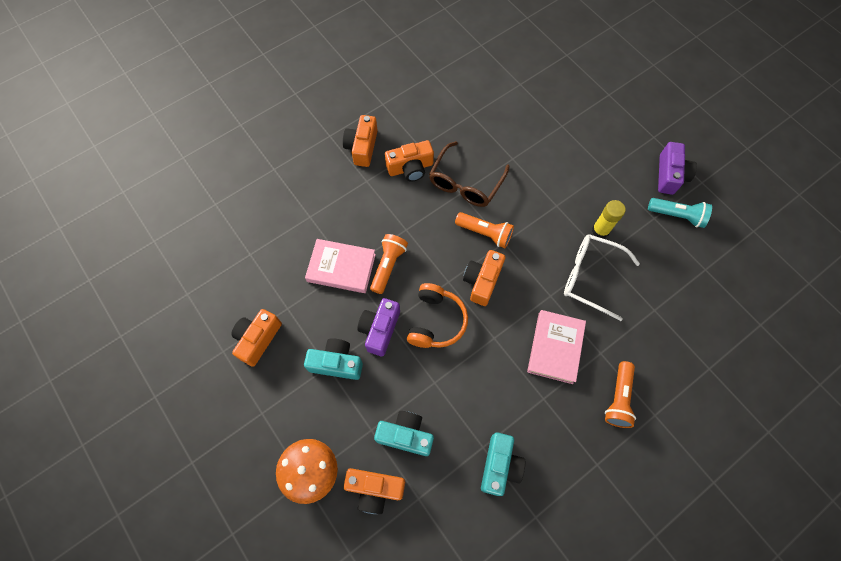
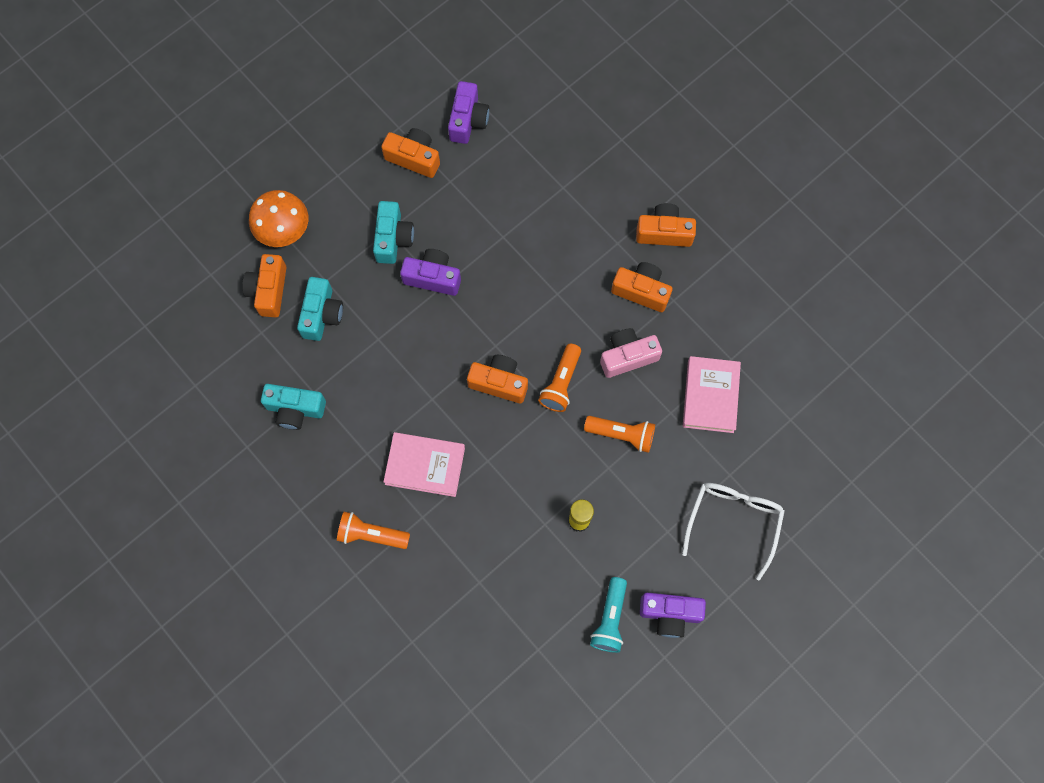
camera: 85 degrees right, 5 degrees up
(229, 288) = (468, 120): none -> purple camera
(341, 268) = (502, 229): pink book -> pink book (710, 396)
(388, 266) = (509, 278): orange flashlight -> orange flashlight (621, 435)
(410, 168) = (641, 291): orange camera -> orange camera turned 135 degrees clockwise
(436, 321) = (447, 335): orange headphones -> none
(465, 183) = (628, 357): brown glasses -> pink camera
(590, 277) = (515, 507): white glasses -> white glasses (733, 521)

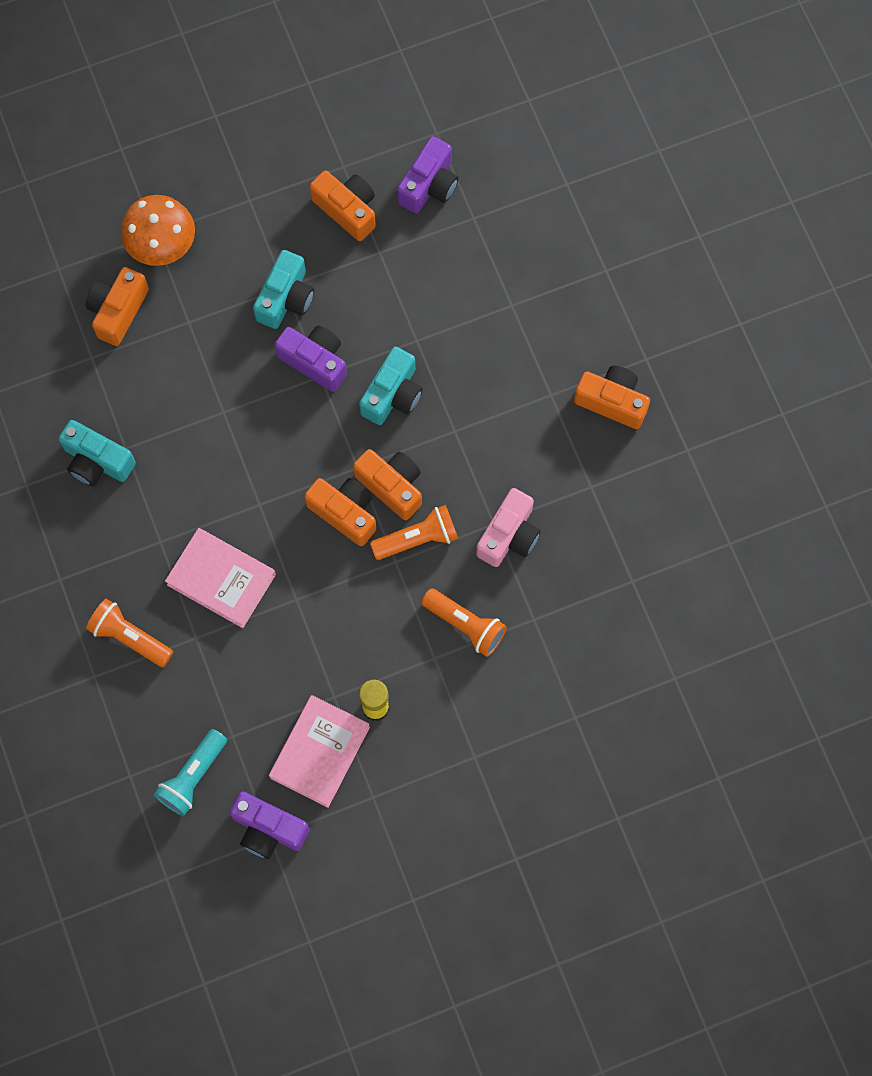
camera: 20 degrees right, 0 degrees up
(322, 314) = (169, 360): turquoise camera -> turquoise camera (392, 395)
(561, 383) = (417, 539): orange flashlight -> orange flashlight turned 150 degrees counterclockwise
(610, 619) = (367, 833): turquoise flashlight -> turquoise flashlight (193, 776)
(628, 357) = (509, 535): pink camera -> pink camera turned 120 degrees clockwise
(641, 291) = (556, 463): orange camera -> orange camera (391, 486)
(670, 614) = (439, 853): purple camera -> purple camera (268, 829)
(710, 396) = (589, 617): pink book -> pink book (320, 752)
(733, 521) = (557, 774): white glasses -> none

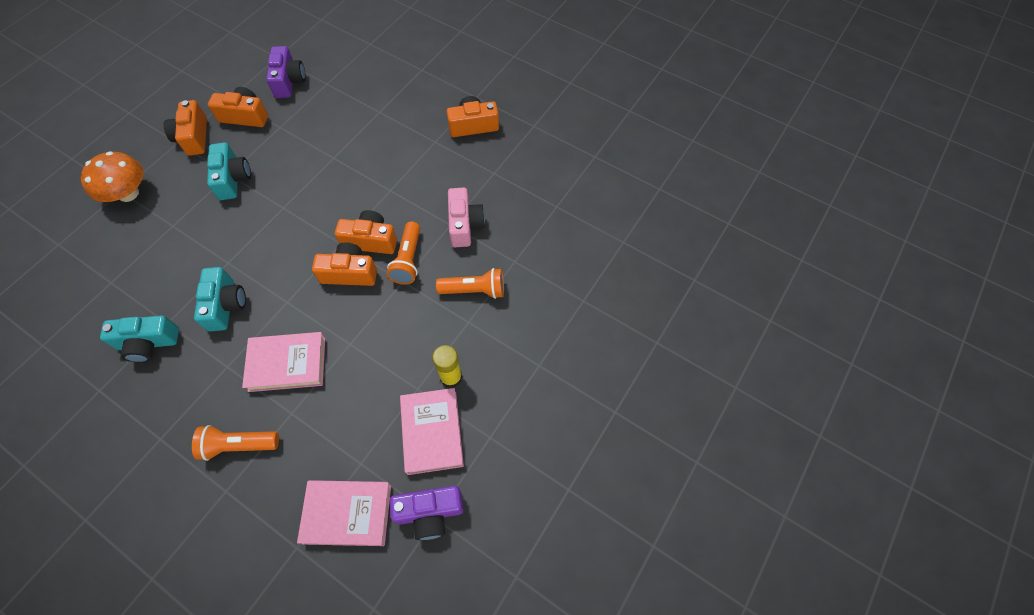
camera: 35 degrees left, 10 degrees down
(118, 311) = (116, 245): orange camera -> orange camera (193, 137)
(193, 776) = (347, 513): turquoise flashlight -> pink book
(315, 361) = (274, 201): purple camera -> none
(392, 395) = (337, 192): turquoise camera -> turquoise camera (226, 305)
(417, 539) = (408, 260): orange flashlight -> orange flashlight turned 150 degrees clockwise

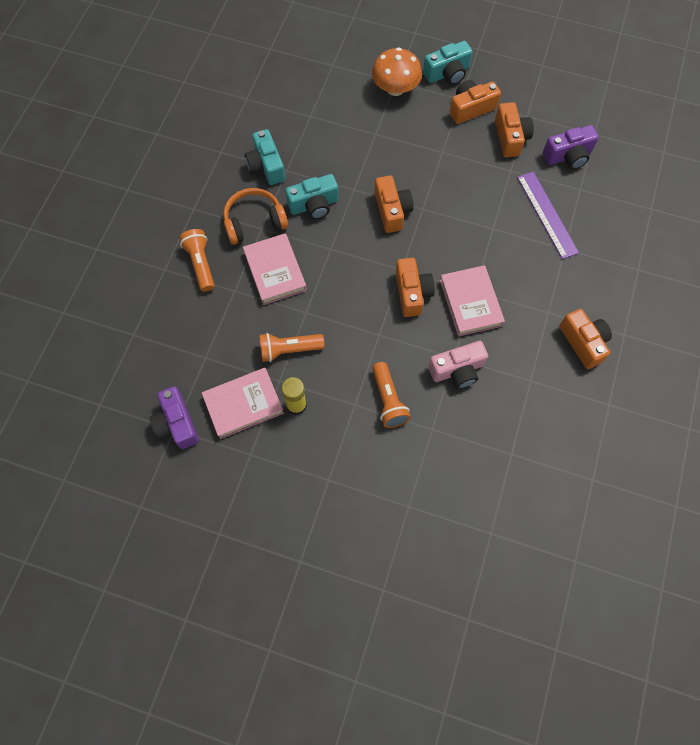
camera: 75 degrees right, 5 degrees up
(214, 372) = (254, 222): none -> orange headphones
(233, 179) = (438, 158): turquoise camera -> turquoise camera (447, 73)
(339, 113) = (547, 214): none -> purple ruler
(347, 513) = (164, 361): pink book -> pink book (470, 303)
(349, 273) = (373, 287): orange camera -> orange camera (392, 211)
(408, 260) = (402, 332): orange flashlight -> orange flashlight (289, 350)

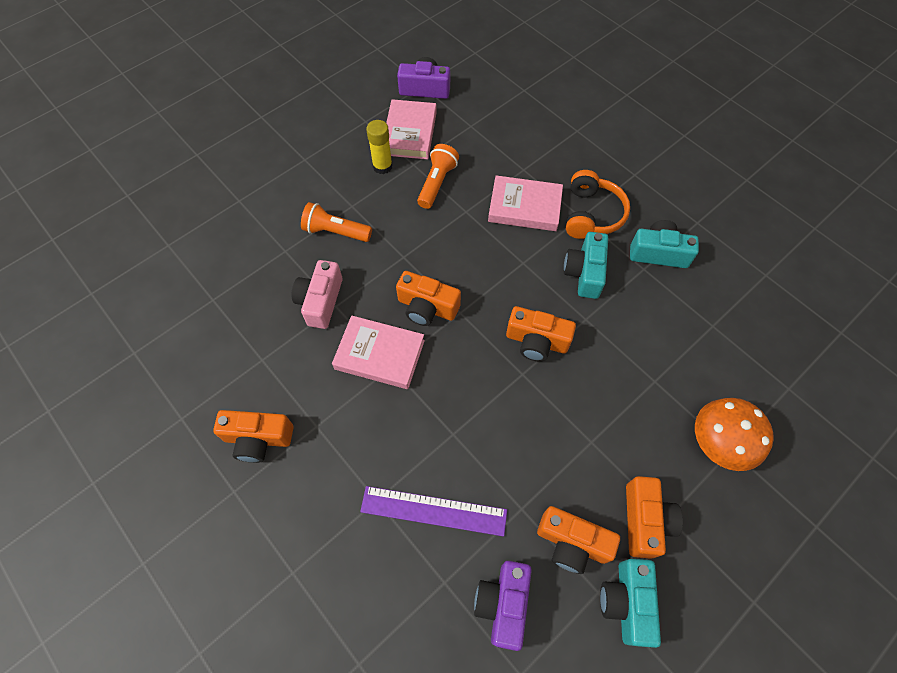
camera: 120 degrees right, 5 degrees down
(201, 264) = (567, 157): orange flashlight -> none
(447, 73) = (721, 526): turquoise camera -> turquoise camera (626, 602)

